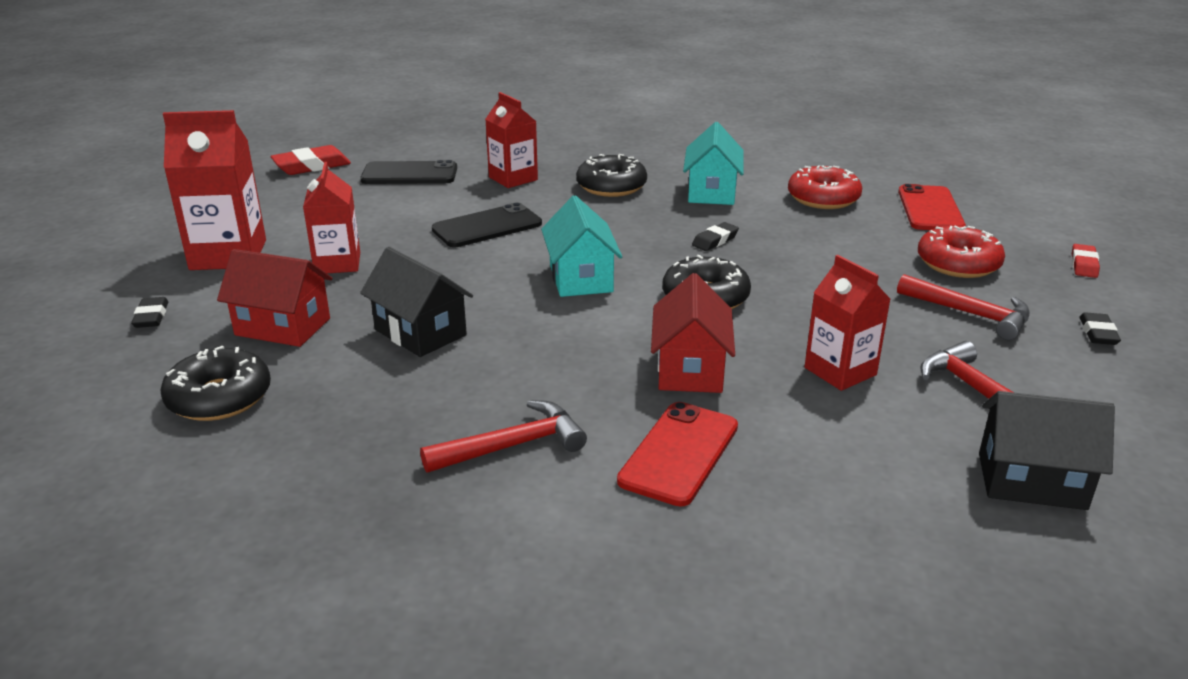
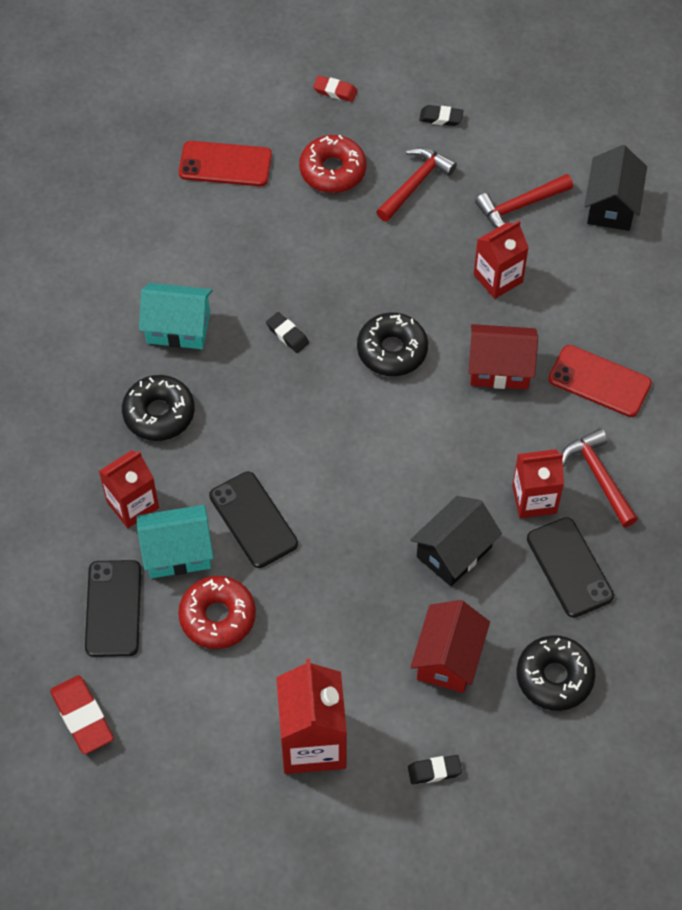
camera: 90 degrees left, 30 degrees up
(337, 263) = (331, 639): red carton -> red carton (534, 499)
(373, 415) = (569, 567): none -> black phone
(581, 278) = (360, 439): turquoise house -> turquoise house (177, 552)
(823, 198) = (197, 240): red donut -> red donut (217, 617)

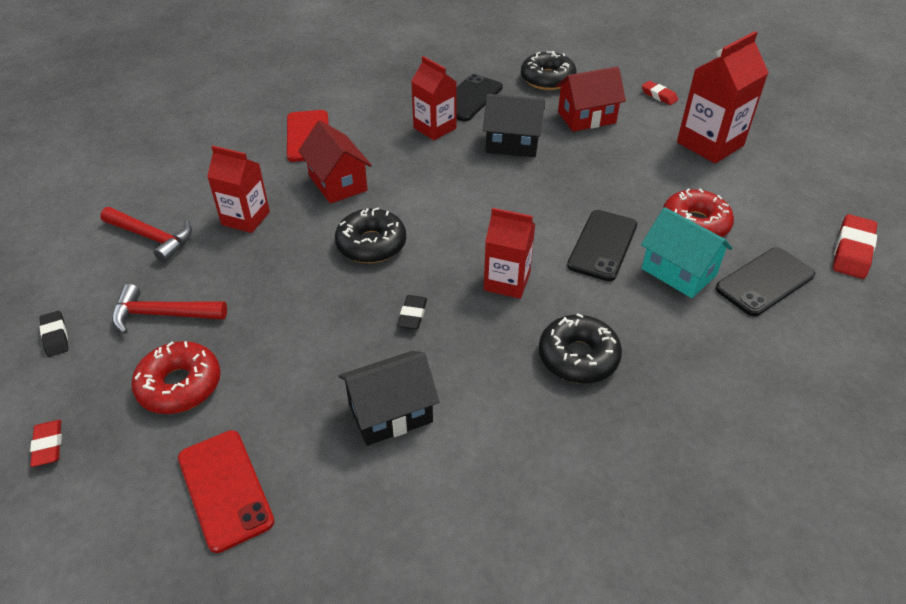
camera: 125 degrees left, 15 degrees down
(132, 505) = (676, 322): red carton -> red carton (507, 281)
(178, 328) = (476, 399): turquoise house -> none
(434, 771) = (659, 96): black eraser -> red eraser
(599, 477) = (389, 110): red hammer -> none
(611, 205) = (119, 190): black house -> black house (390, 413)

